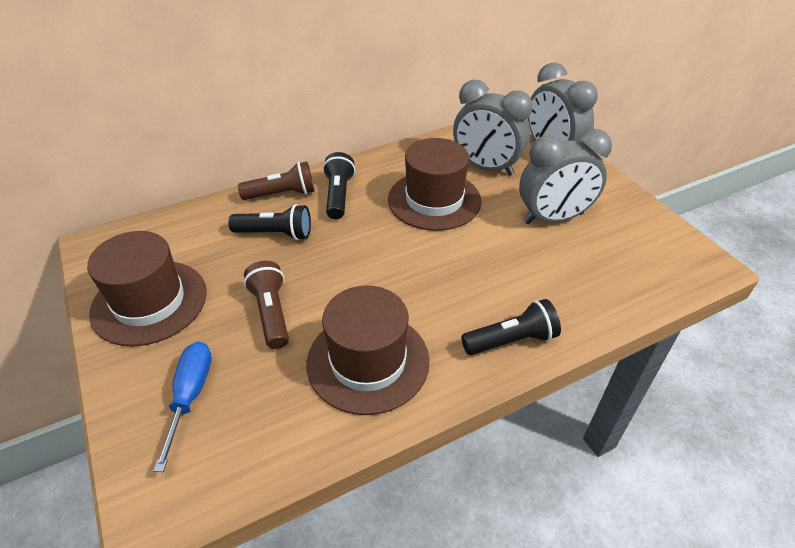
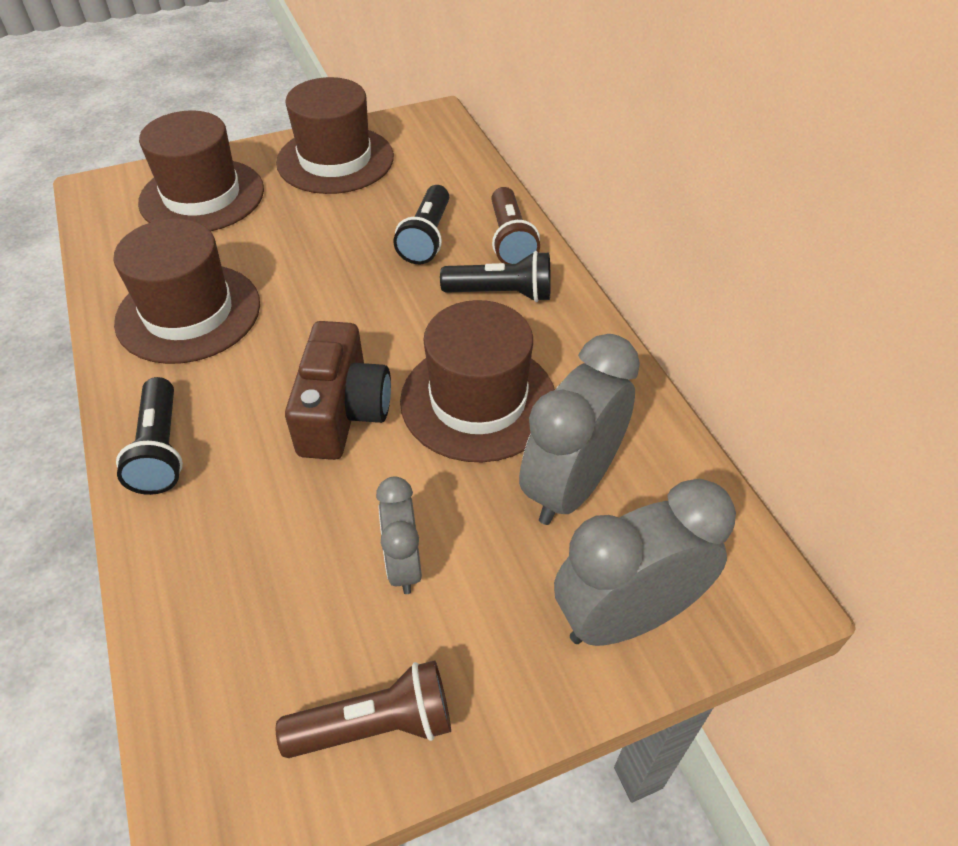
camera: 95 degrees right, 5 degrees up
(190, 396) = (202, 196): blue screwdriver -> brown hat
(271, 313) = (289, 240): brown flashlight -> brown flashlight (376, 725)
(456, 254) = (342, 412): none -> brown camera
(553, 218) = (403, 564): grey clock -> grey clock, size x0.58

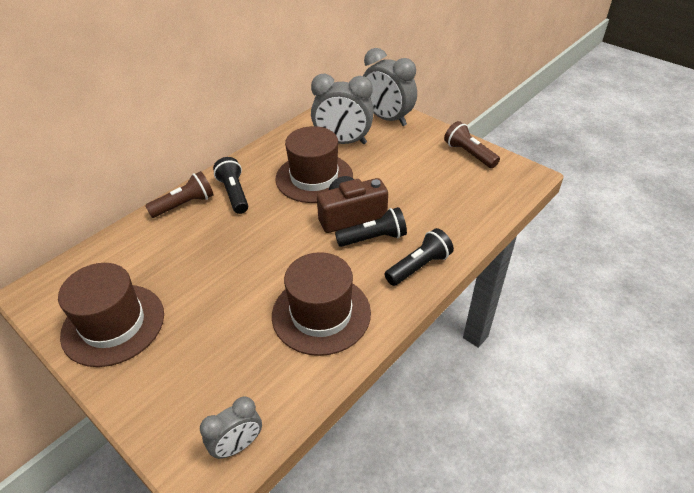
camera: 115 degrees left, 5 degrees down
(202, 196) = (191, 385): brown hat -> none
(403, 564) = (410, 169): grey clock -> grey clock (237, 445)
(426, 238) = (196, 238): black flashlight -> black flashlight (373, 238)

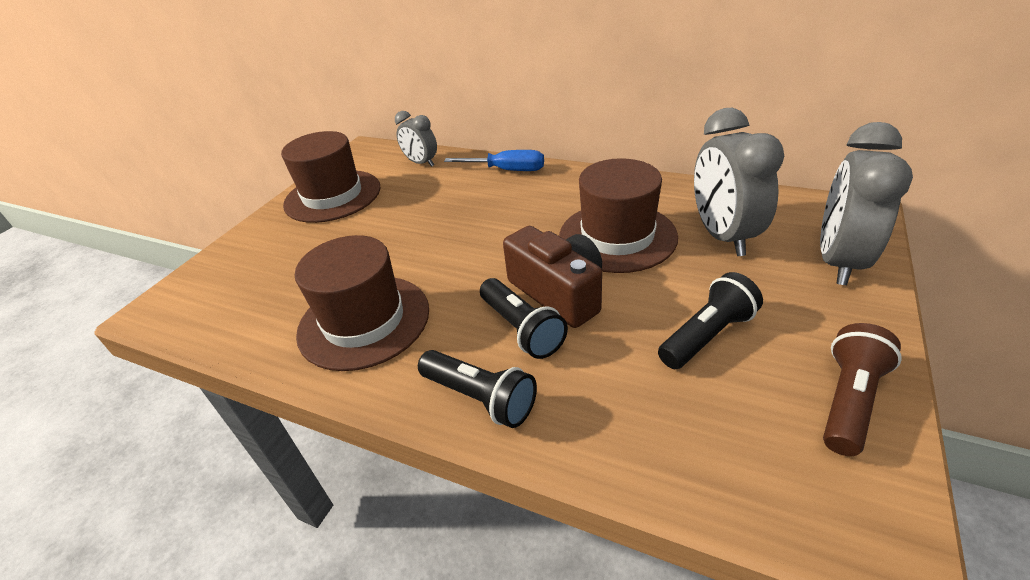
camera: 75 degrees right, 5 degrees down
(184, 204) = (506, 170): brown flashlight -> blue screwdriver
(234, 193) = (543, 191): black flashlight -> black flashlight (707, 335)
(237, 445) = (185, 317): grey clock -> grey clock (421, 163)

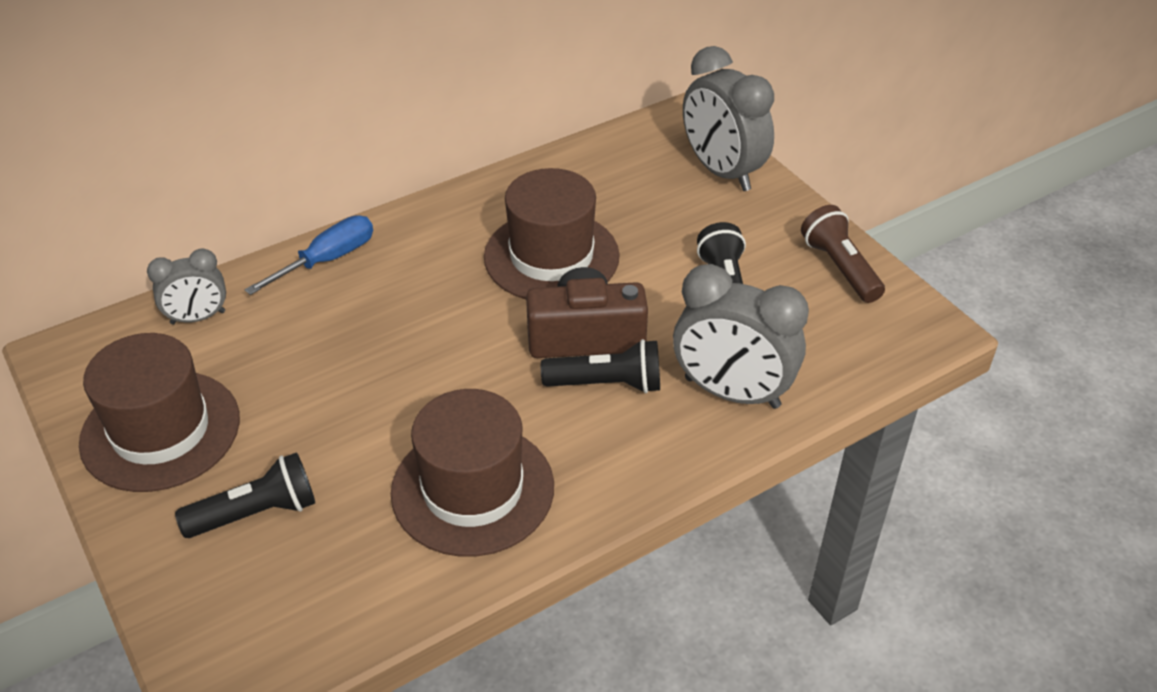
camera: 60 degrees left, 5 degrees up
(480, 398) = (662, 449): black flashlight -> black flashlight (256, 513)
(722, 236) = (626, 201): grey clock -> grey clock (732, 393)

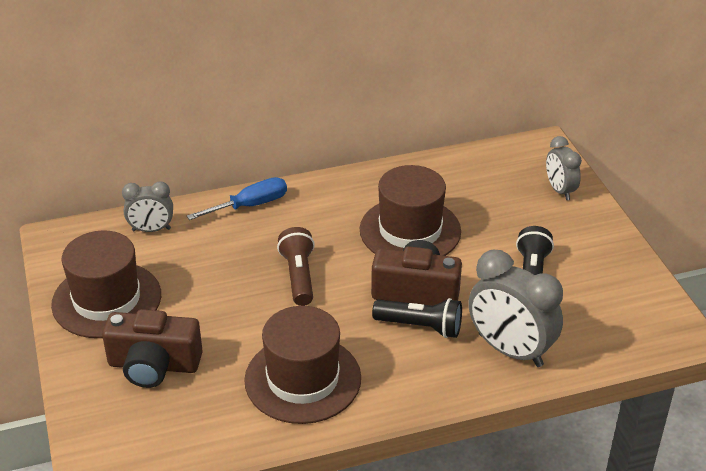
camera: 15 degrees right, 5 degrees down
(256, 513) = (154, 365): black flashlight -> brown camera
(722, 171) = (560, 190): grey clock -> grey clock, size x0.58
(840, 268) = (625, 276): brown flashlight -> brown flashlight (298, 276)

